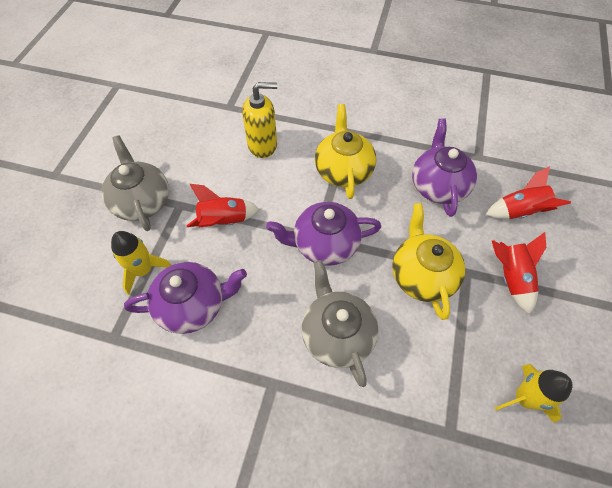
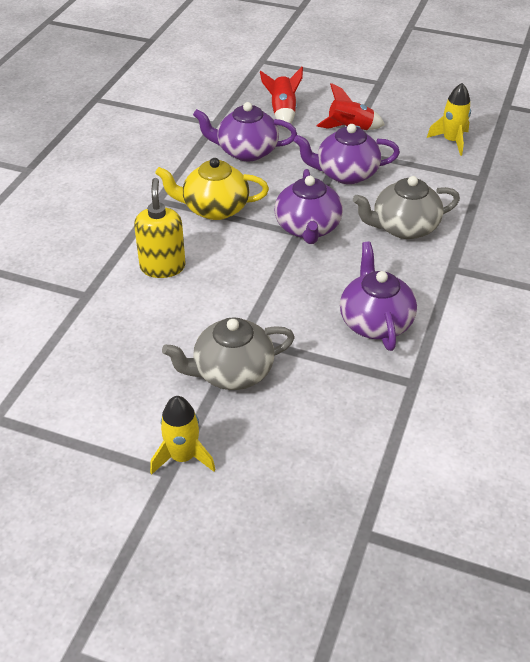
camera: 85 degrees left, 15 degrees down
(144, 270) = (331, 363): yellow rocket -> yellow rocket (183, 457)
(224, 221) = (271, 299): red rocket -> none
(422, 275) = (345, 174): yellow teapot -> purple teapot

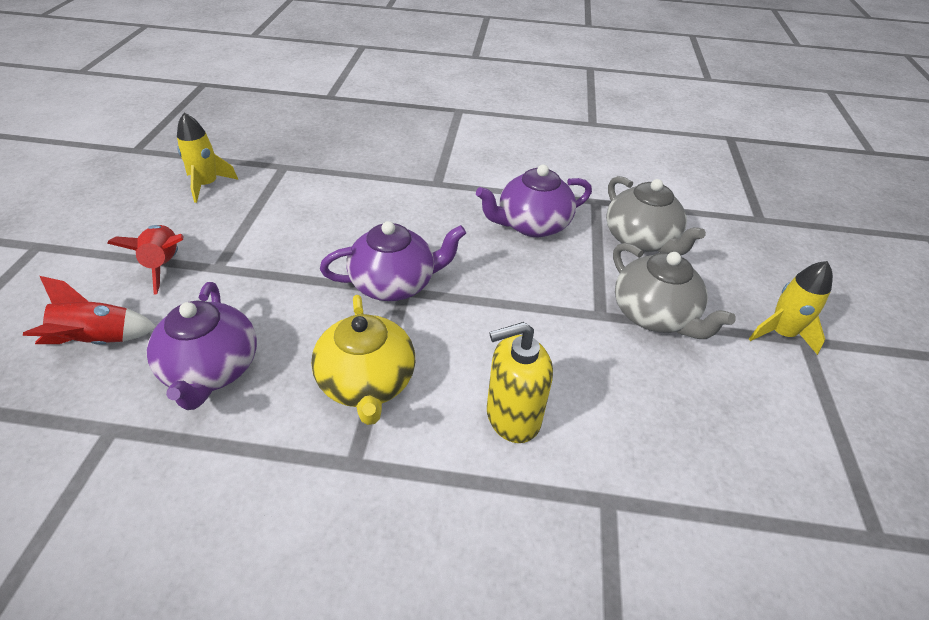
camera: 105 degrees left, 0 degrees up
(345, 174) = (275, 261): purple teapot -> none
(404, 227) = (378, 213): grey teapot -> grey teapot (641, 240)

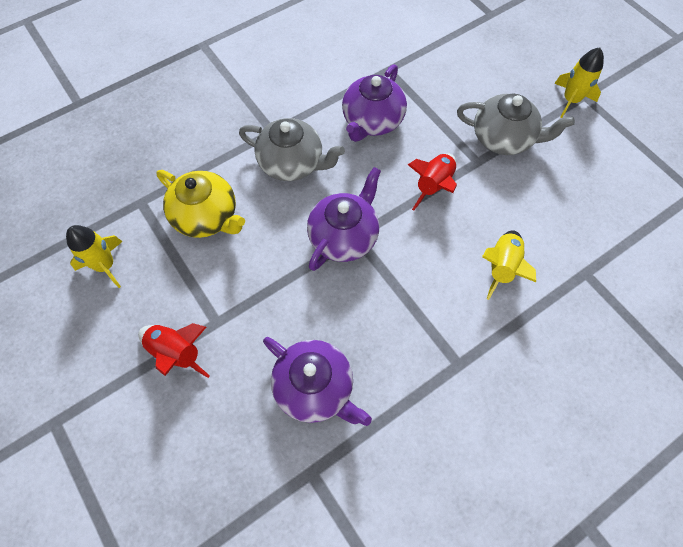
camera: 40 degrees left, 20 degrees up
(98, 341) = (217, 437): red rocket -> red rocket (434, 186)
(367, 383) = (410, 315): yellow teapot -> yellow teapot (206, 217)
(512, 417) = (502, 267): yellow soap dispenser -> yellow rocket
(641, 240) = (445, 84): grey teapot -> grey teapot (292, 163)

